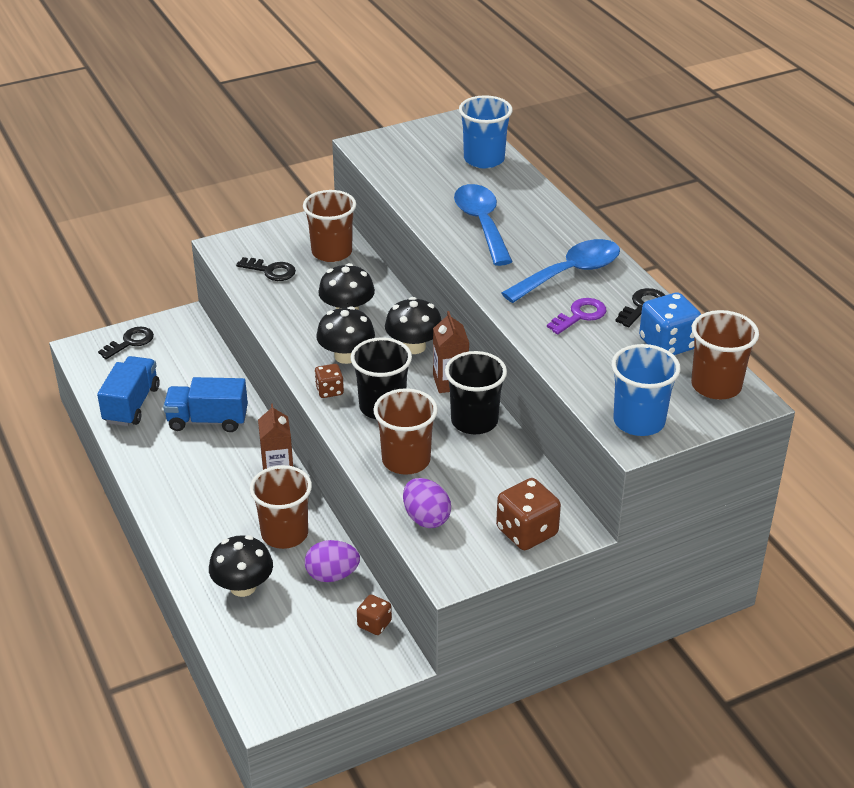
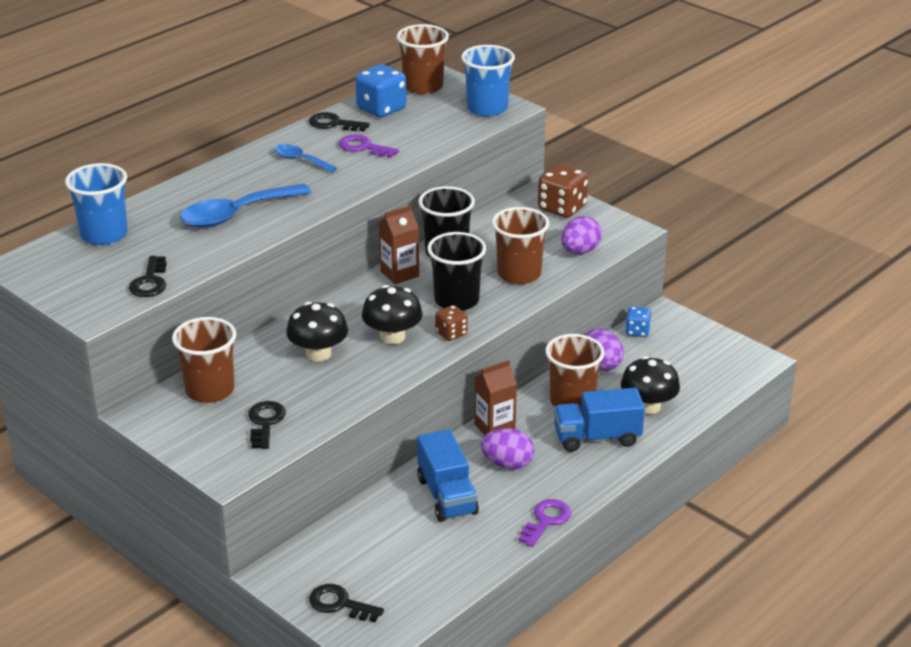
camera: 110 degrees left, 5 degrees down
(131, 405) = (451, 560): blue truck -> blue truck (597, 438)
(136, 468) = (546, 520): none -> purple key
(223, 465) = (507, 464): none -> purple egg
(374, 624) = (637, 331): brown dice -> blue dice
(395, 171) = (150, 281): none -> black key
(413, 346) = (356, 303): black mushroom -> none
(570, 273) = (300, 160): blue spoon -> blue spoon, size x0.55

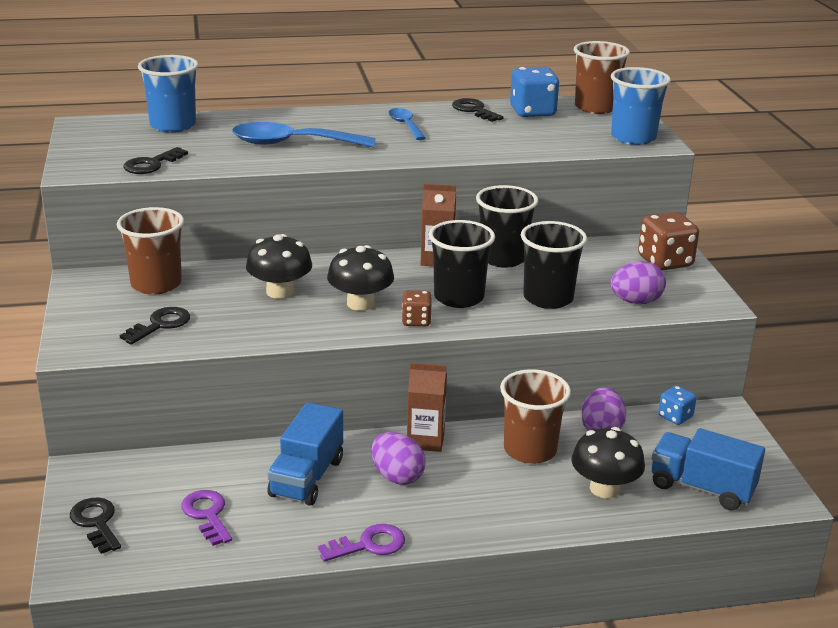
camera: 35 degrees right, 5 degrees down
(363, 147) = (474, 132): purple key -> purple key (207, 515)
(519, 274) = (548, 298): brown cup -> black cup
(597, 438) = (515, 493): blue truck -> blue truck (702, 488)

